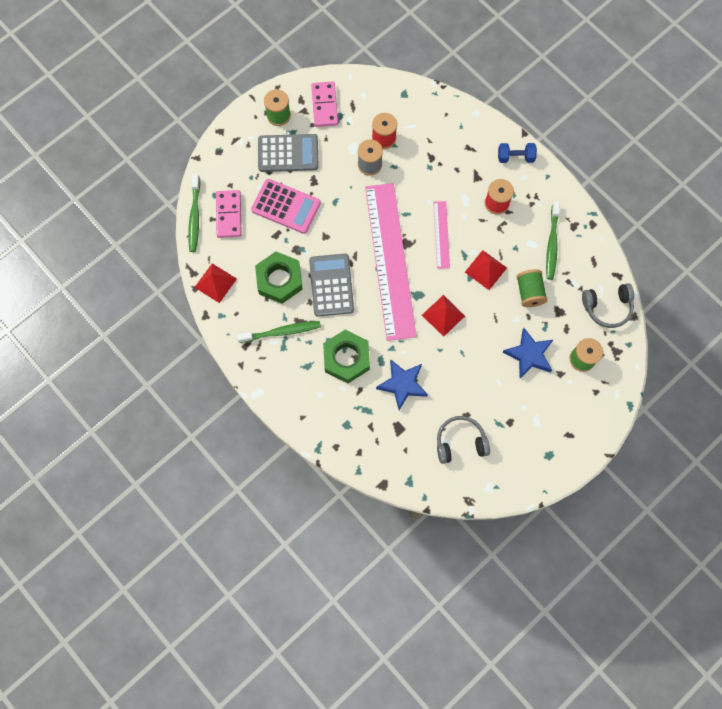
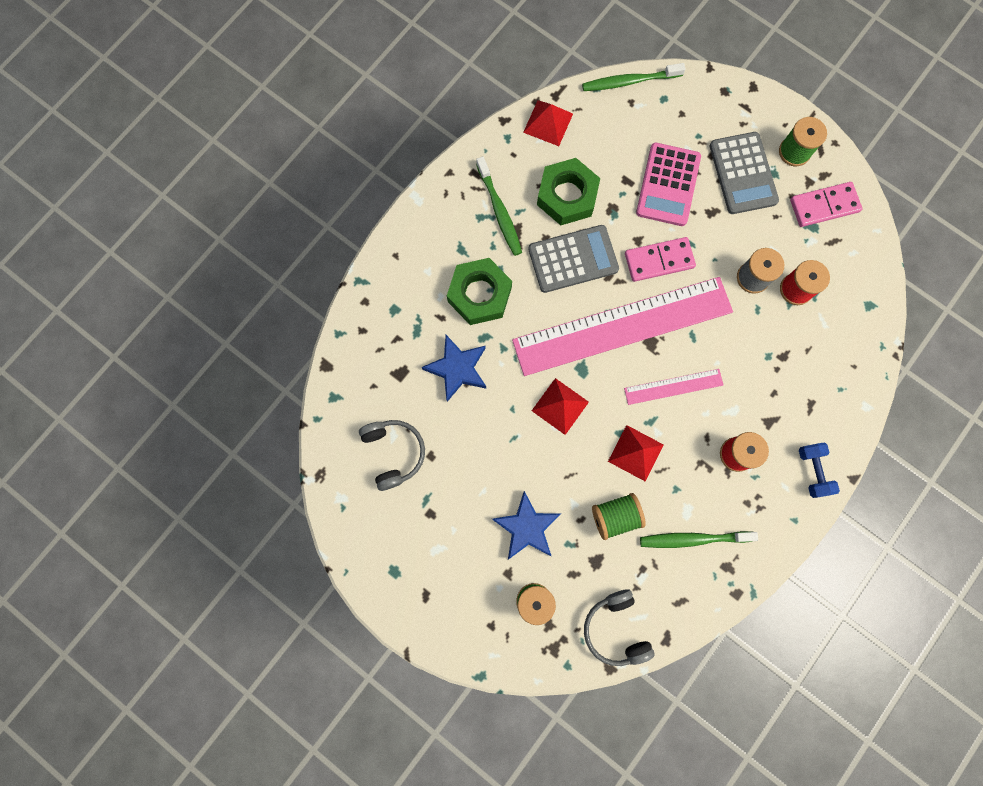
camera: 80 degrees right, 5 degrees up
(229, 215) = (641, 120): pink domino -> pink domino (659, 261)

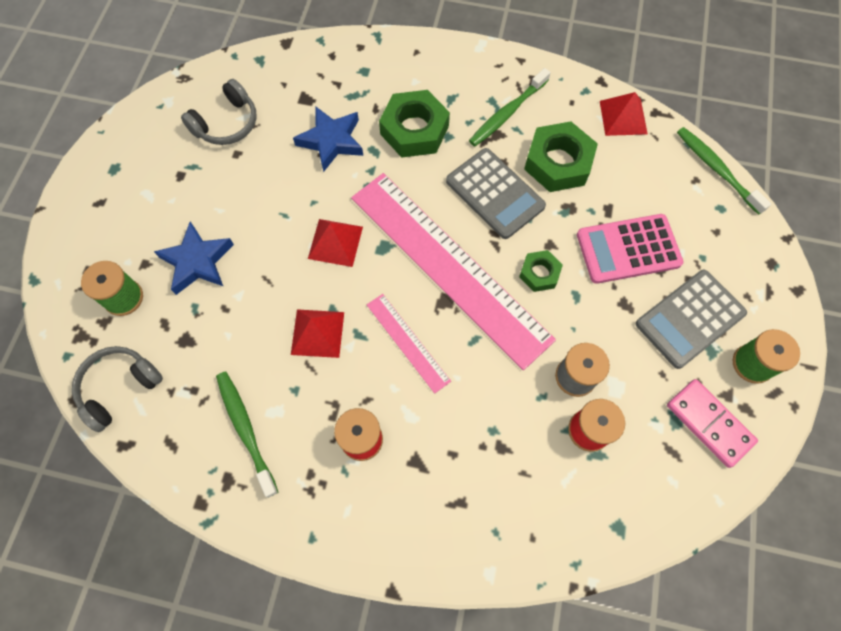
camera: 65 degrees right, 10 degrees down
(615, 516) = (240, 340): green spool -> none
(659, 261) = (539, 273): pink domino -> green nut
(813, 471) = (380, 537): blue dumbbell -> none

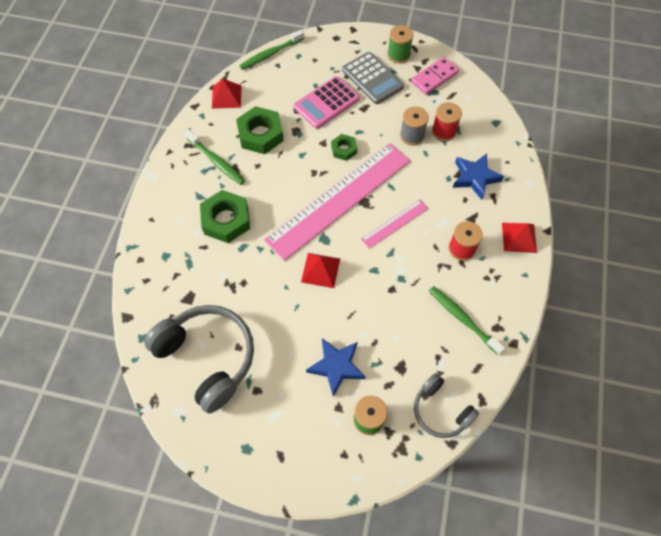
camera: 90 degrees left, 5 degrees down
(226, 123) = (207, 358): grey headphones -> grey headphones, size x1.75
(246, 430) = (462, 319): green toothbrush -> green toothbrush turned 75 degrees clockwise
(317, 333) = (391, 278): red pyramid -> red pyramid (519, 237)
(331, 141) = (231, 276): blue star -> blue star (475, 177)
(495, 194) = (283, 171): grey calculator -> none
(628, 249) = (326, 103): pink calculator -> pink calculator turned 60 degrees clockwise

